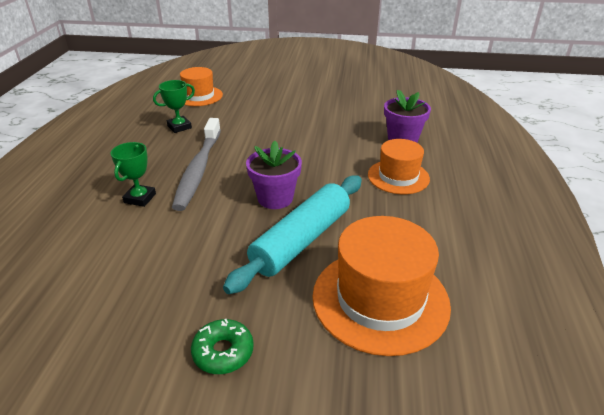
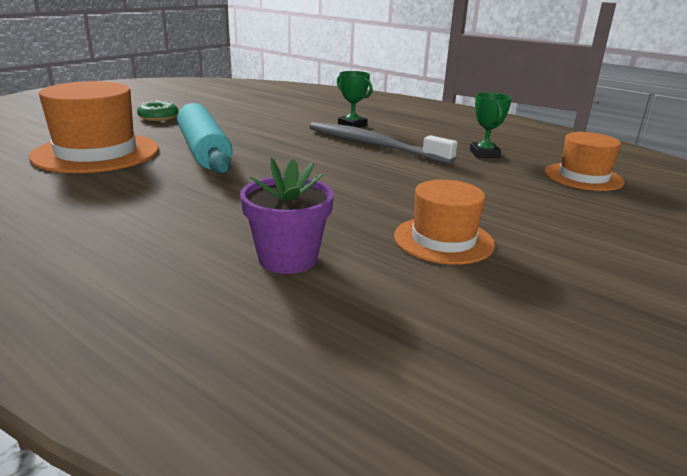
camera: 120 degrees right, 10 degrees down
(275, 198) = (277, 157): purple flower pot -> none
(398, 177) = (209, 216): orange hat -> orange hat (443, 240)

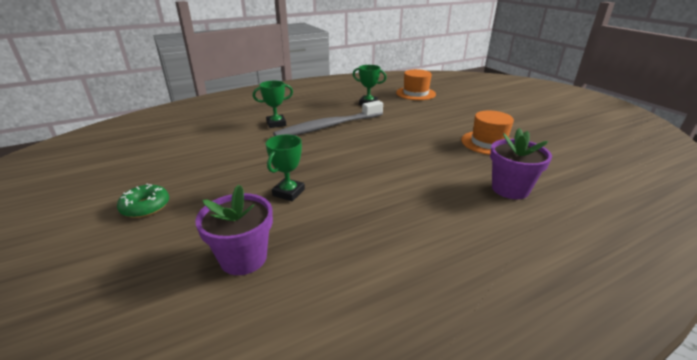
camera: 65 degrees left, 5 degrees up
(96, 153) = (243, 258): orange hat -> purple flower pot
(204, 150) = (288, 192): turquoise rolling pin -> green trophy

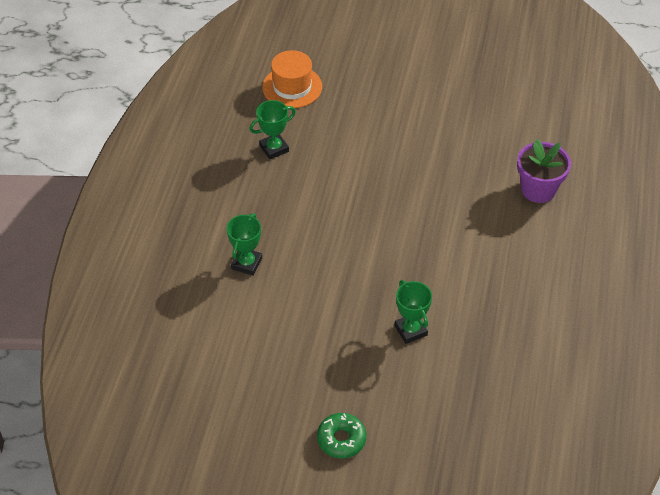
camera: 50 degrees left, 20 degrees up
(243, 258) = (476, 401): purple flower pot -> none
(328, 127) = (303, 224): grey toothbrush -> none
(488, 143) = (462, 135): orange hat -> none

